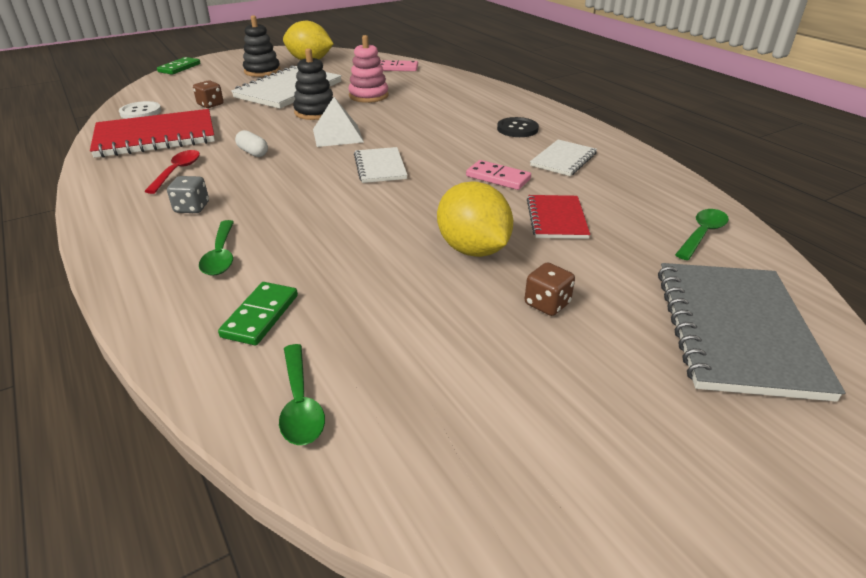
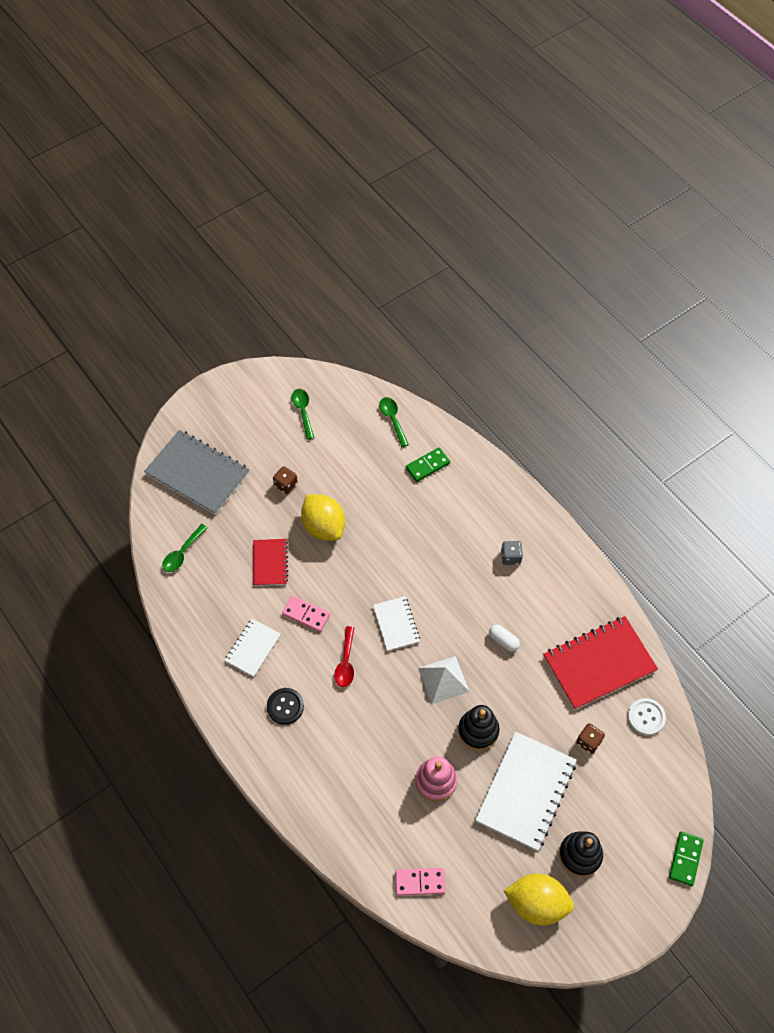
camera: 175 degrees right, 25 degrees up
(177, 171) = (547, 605): red spoon -> red spoon (346, 662)
(221, 255) = (468, 510): green spoon -> green spoon (303, 411)
(260, 316) = (428, 466): green domino -> green domino turned 45 degrees clockwise
(736, 330) = (197, 473): grey notebook -> grey notebook turned 60 degrees counterclockwise

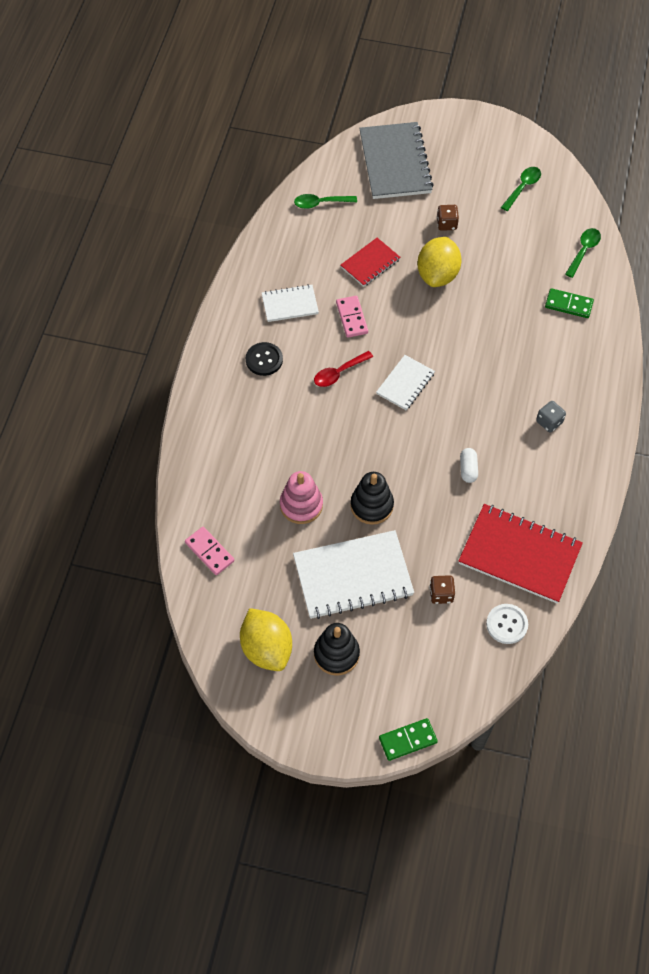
camera: 50 degrees right, 0 degrees up
(443, 679) = (391, 450): white pyramid -> none

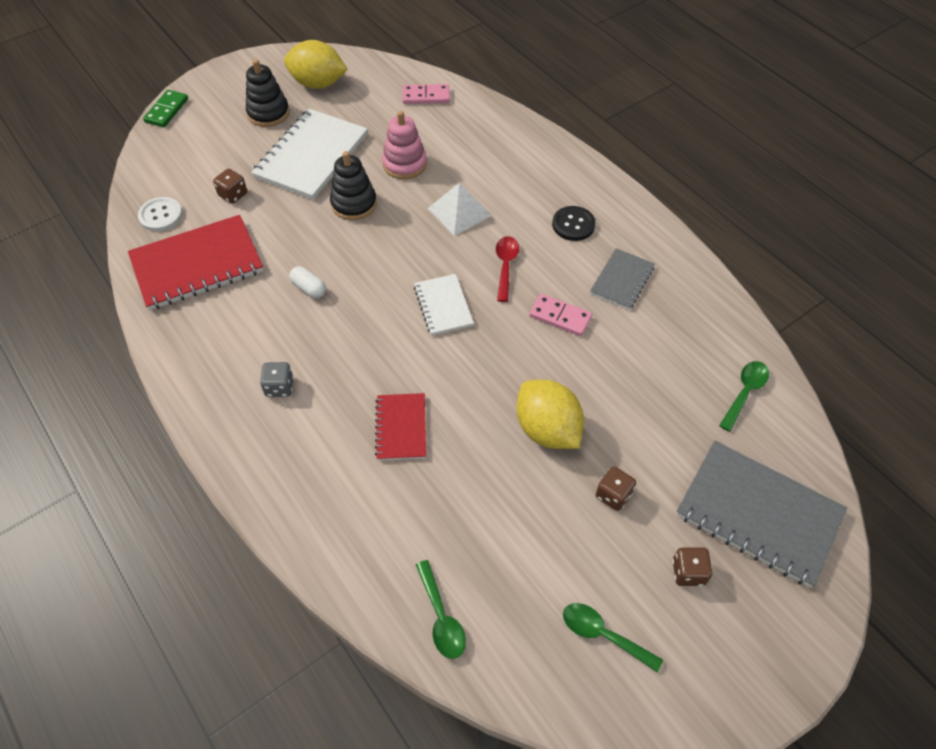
camera: 130 degrees right, 5 degrees down
(290, 304) = (622, 280): white notebook -> grey notebook
(315, 434) = (459, 211): none -> white pyramid
(370, 263) = (618, 379): red notebook -> red notebook (401, 428)
(457, 173) = (688, 572): none -> brown dice
(522, 187) = (603, 635): green spoon -> green spoon turned 135 degrees clockwise
(568, 305) = (386, 528): green domino -> none

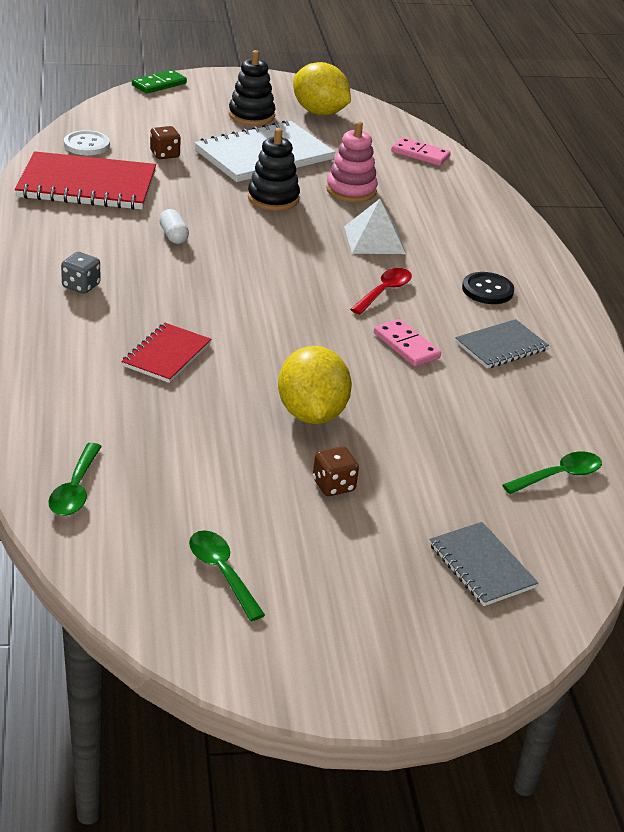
camera: 25 degrees right, 20 degrees down
(443, 306) = (292, 294): white notebook -> none
(688, 572) = (358, 571): brown dice -> none
(758, 514) = (481, 566): grey notebook -> grey notebook, size x0.55

